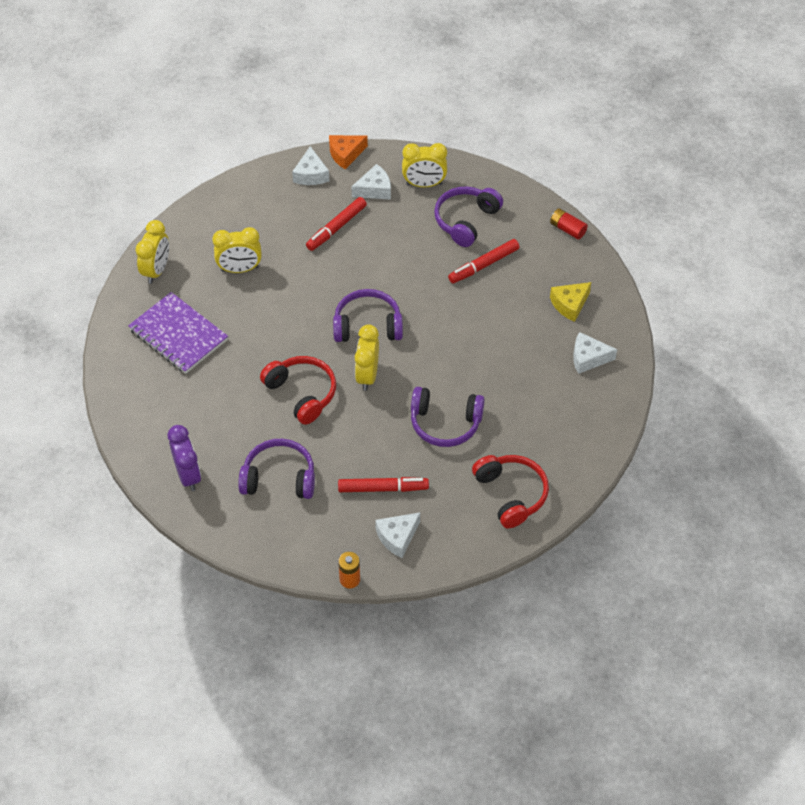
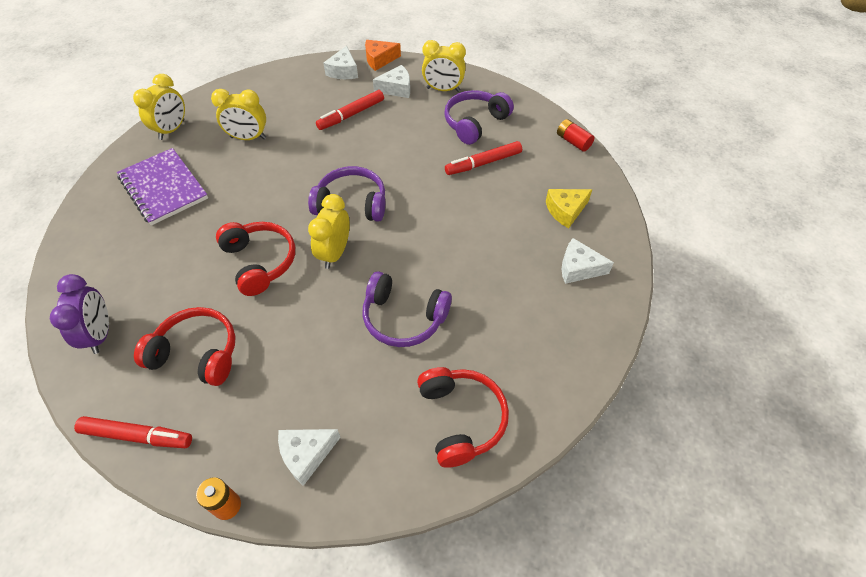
camera: 10 degrees right, 0 degrees up
(279, 478) = (197, 353): purple headphones -> red headphones
(383, 488) = (310, 386): red marker -> red marker (137, 436)

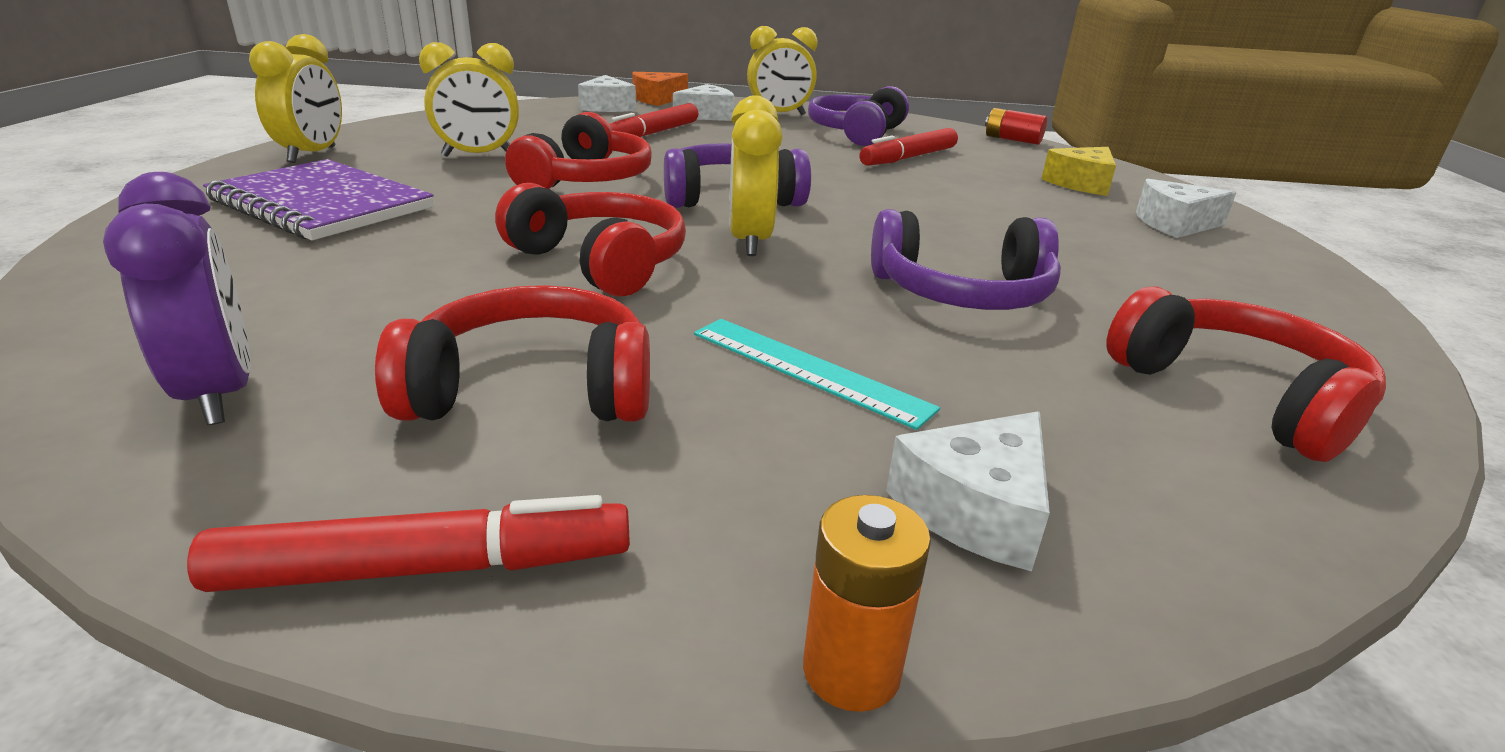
camera: 20 degrees left, 25 degrees down
(289, 174) = (586, 179): none -> red headphones
(300, 362) = (808, 369): none -> turquoise ruler

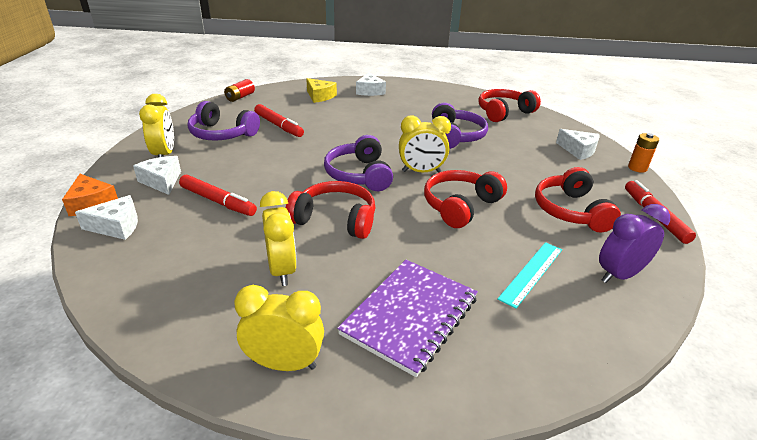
camera: 90 degrees left, 5 degrees up
(808, 369) = (527, 165): turquoise ruler -> turquoise ruler (531, 273)

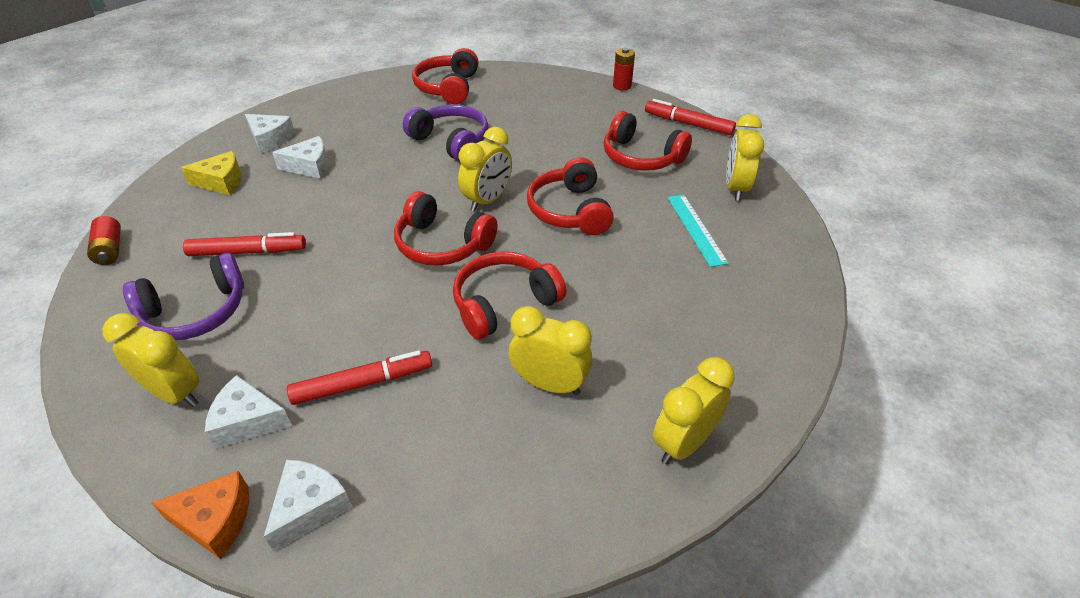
camera: 50 degrees left, 10 degrees up
(359, 175) = (442, 244): purple headphones -> red headphones
(410, 316) = (688, 328): purple notebook -> none
(578, 150) = (563, 94): white cheese -> white cheese (309, 166)
(619, 275) = (735, 188): purple clock -> yellow clock
(637, 168) = (622, 86): orange battery -> red battery

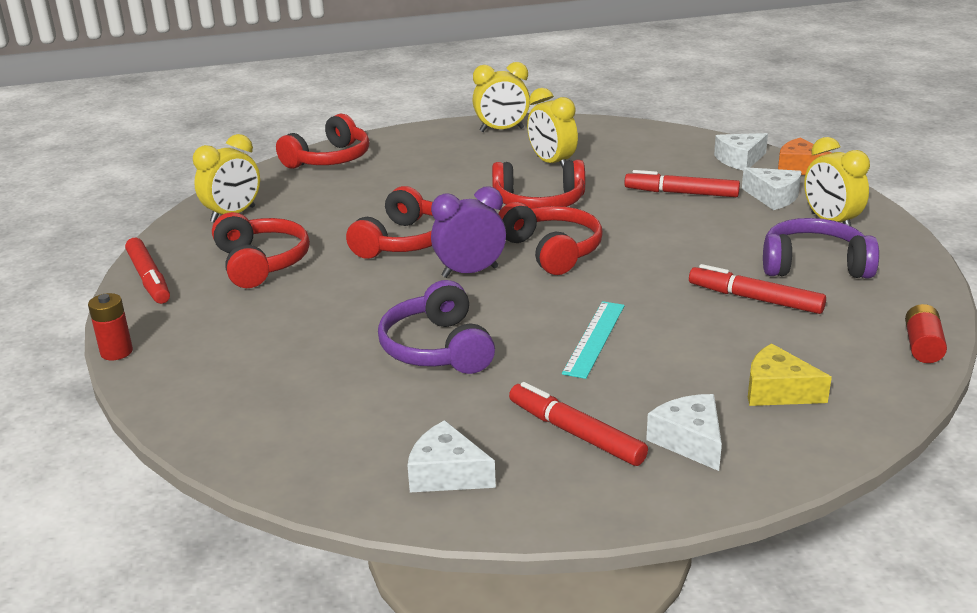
camera: 145 degrees left, 15 degrees down
(309, 166) = (647, 375): white cheese -> white cheese (447, 474)
(335, 124) = (575, 433): none -> red marker
(448, 87) = (343, 443): red headphones -> red headphones (329, 159)
(487, 200) = (470, 272): yellow clock -> purple clock
(696, 229) = (322, 201): turquoise ruler -> turquoise ruler (594, 338)

